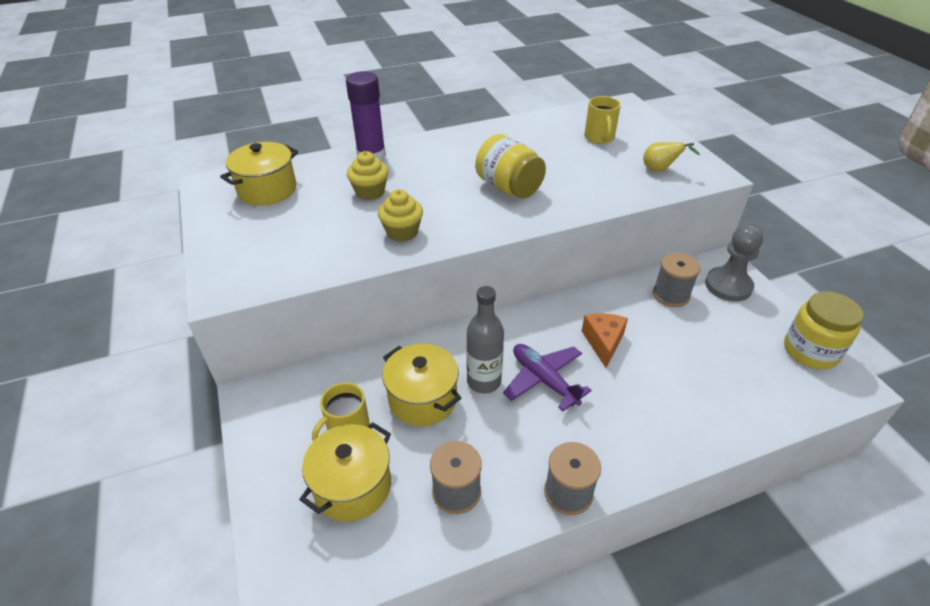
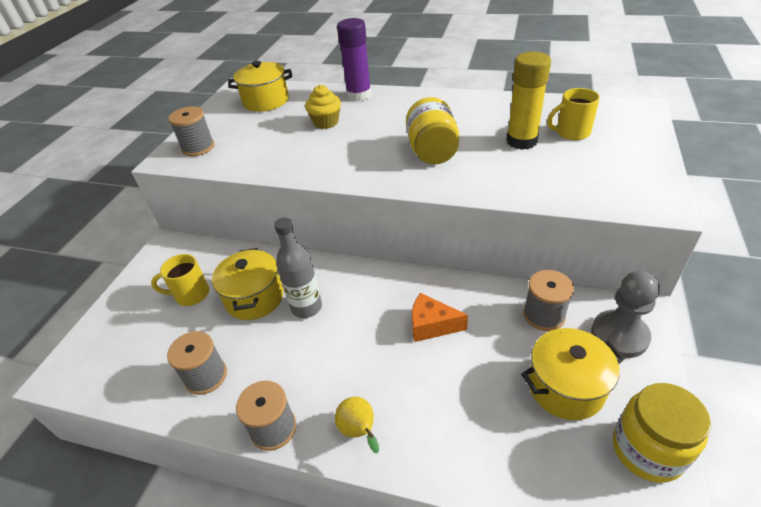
camera: 40 degrees right, 0 degrees up
(247, 265) = (198, 147): none -> grey spool
(352, 486) = (156, 332): yellow pot -> yellow pot (565, 387)
(402, 232) = (312, 159): yellow cupcake -> none
(544, 380) = (350, 330): purple plane -> none
(570, 156) = (521, 141): none -> yellow glue stick
(599, 138) = (571, 133): yellow mug -> yellow mug turned 45 degrees clockwise
(603, 342) = (431, 325): orange cheese -> orange cheese turned 120 degrees counterclockwise
(660, 170) = (600, 181): yellow pear -> yellow pear (359, 431)

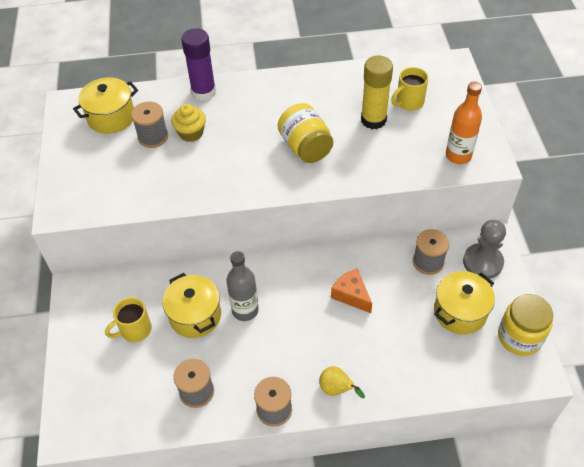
camera: 25 degrees left, 10 degrees up
(198, 147) = (81, 191): grey spool -> grey spool (153, 137)
(431, 325) = (351, 295): orange cheese -> orange cheese turned 60 degrees clockwise
(615, 191) = (458, 156): none -> orange bottle

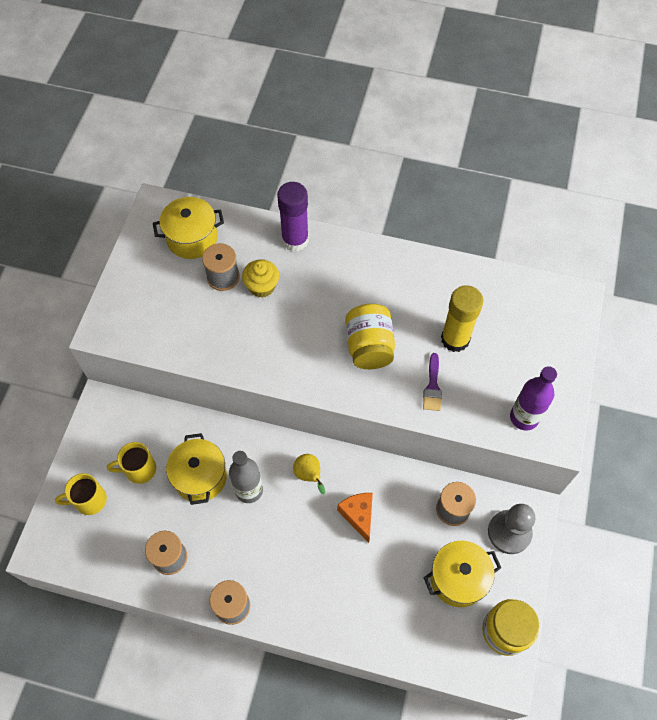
camera: 20 degrees right, 10 degrees up
(336, 389) = (299, 610): yellow pear -> yellow pear (309, 475)
(373, 158) = (432, 386): none -> purple brush
(409, 102) = (503, 331): yellow mug -> yellow mug (89, 500)
(458, 156) = (524, 417): orange bottle -> purple bottle

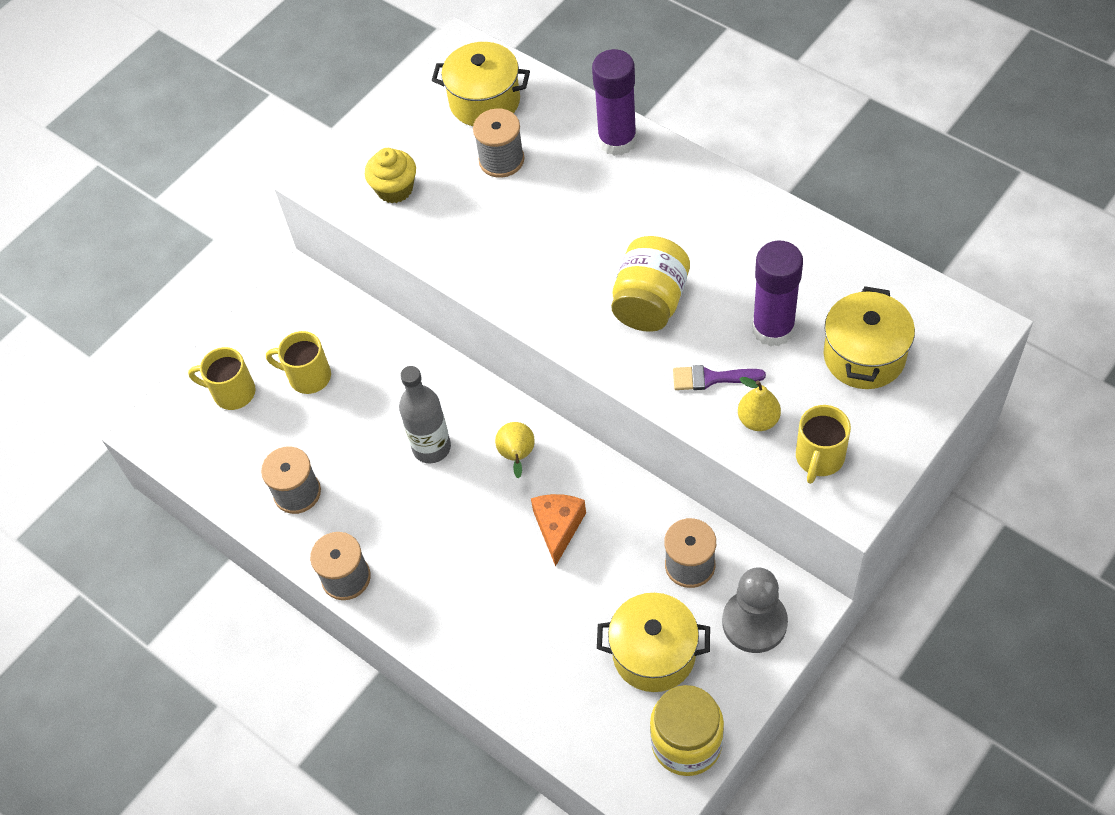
camera: 30 degrees right, 5 degrees down
(200, 477) = (378, 411): yellow pot -> yellow pot (864, 356)
(262, 286) = (545, 186): yellow cupcake -> yellow cupcake (395, 189)
(432, 386) = (711, 378): purple brush -> purple brush turned 60 degrees clockwise
(455, 339) = (773, 329): yellow glue stick -> purple glue stick
(475, 405) = (758, 420): none -> yellow pear
(524, 417) = (819, 458): purple bottle -> yellow mug

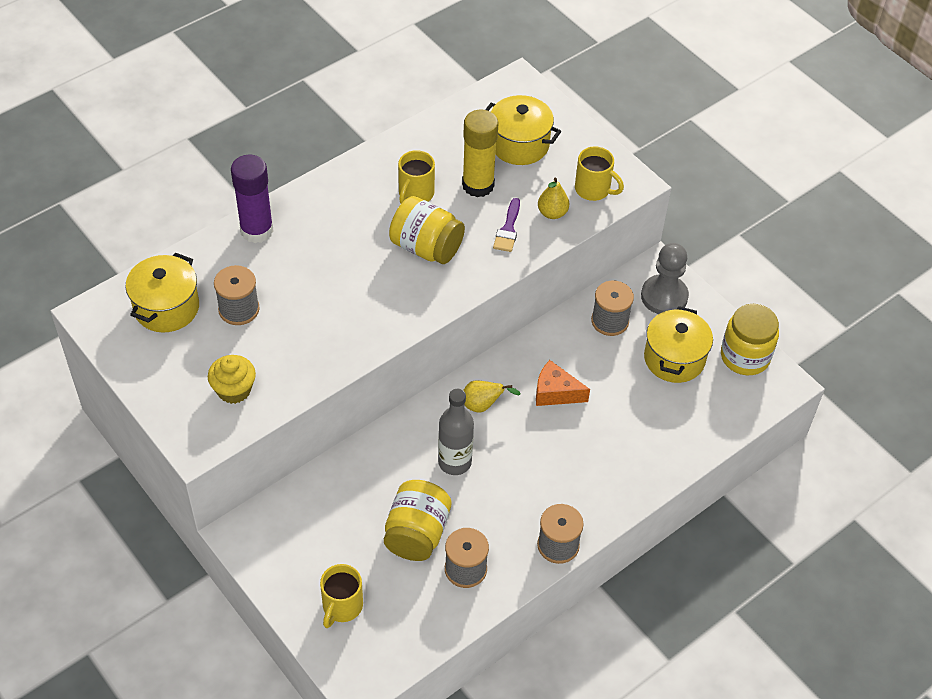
camera: 85 degrees left, 5 degrees down
(308, 376) = (348, 542): yellow mug -> yellow mug (415, 194)
(331, 435) = (417, 533): none -> yellow jar
(773, 329) = (478, 185): purple glue stick -> yellow glue stick

